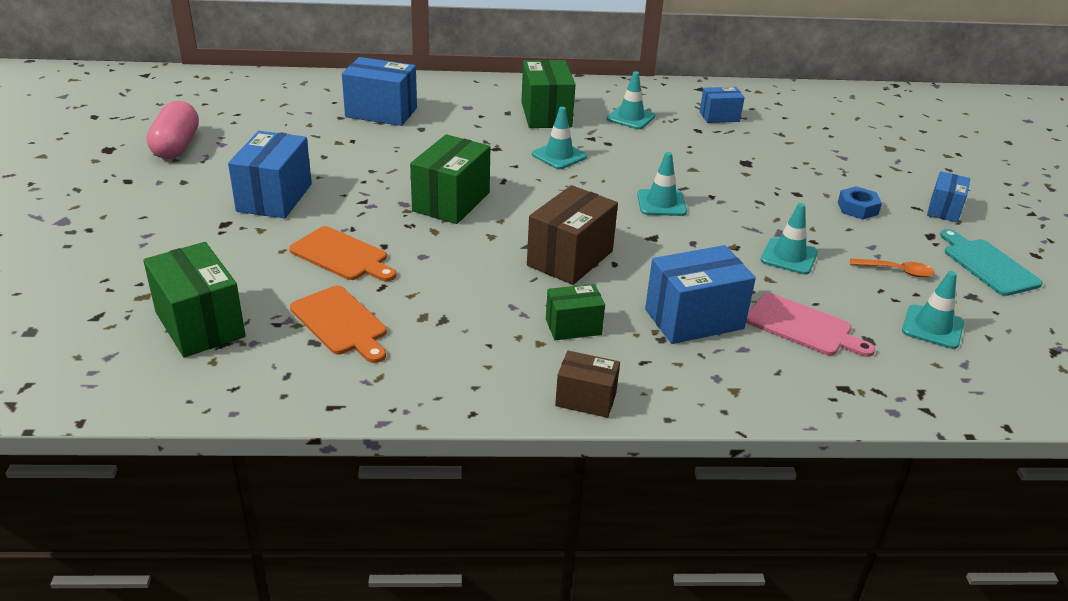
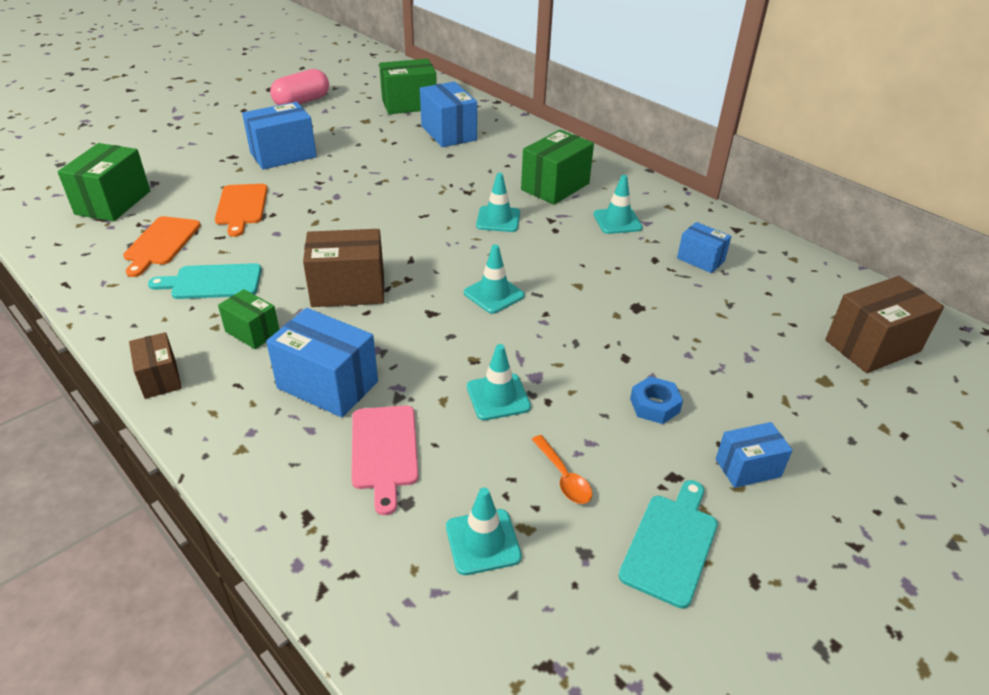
camera: 50 degrees right, 5 degrees up
(451, 202) = (363, 210): green box -> green box (409, 104)
(460, 319) = (212, 282): none -> turquoise cutting board
(873, 119) = (872, 346): none -> brown box

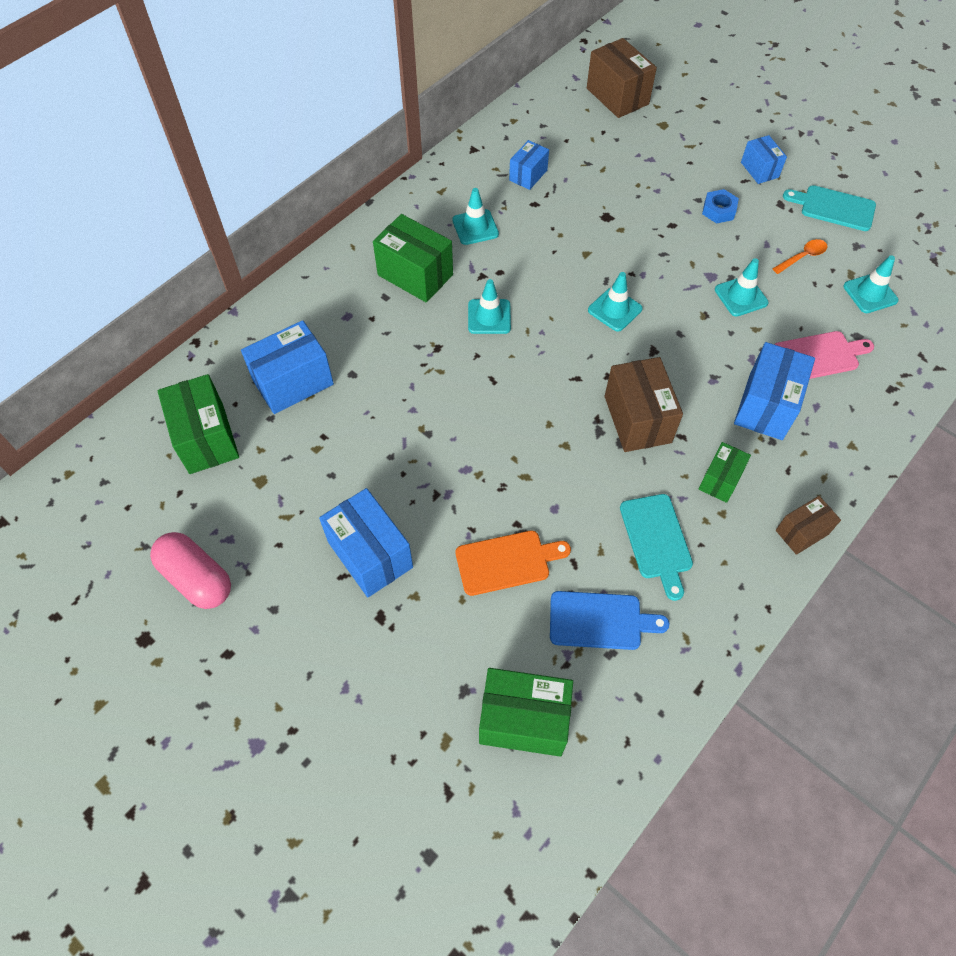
camera: 95 degrees left, 20 degrees up
(161, 243) = (600, 620): orange cutting board -> blue cutting board

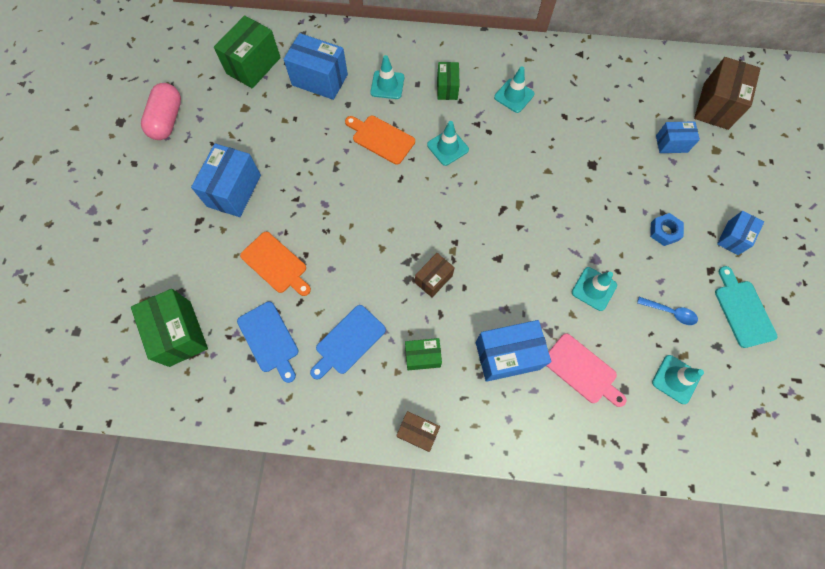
camera: 55 degrees right, 10 degrees up
(415, 275) = (447, 88): green box -> green box, size x0.59
(426, 368) = (381, 138): none -> orange cutting board
(528, 175) = (586, 97): blue box -> blue box (671, 144)
(615, 309) = (514, 215): turquoise traffic cone -> turquoise traffic cone (387, 85)
(637, 419) = (433, 279): brown box -> brown box, size x0.59
(657, 540) = (348, 341): turquoise cutting board -> blue cutting board
(802, 257) = (670, 312): orange spoon -> blue spoon

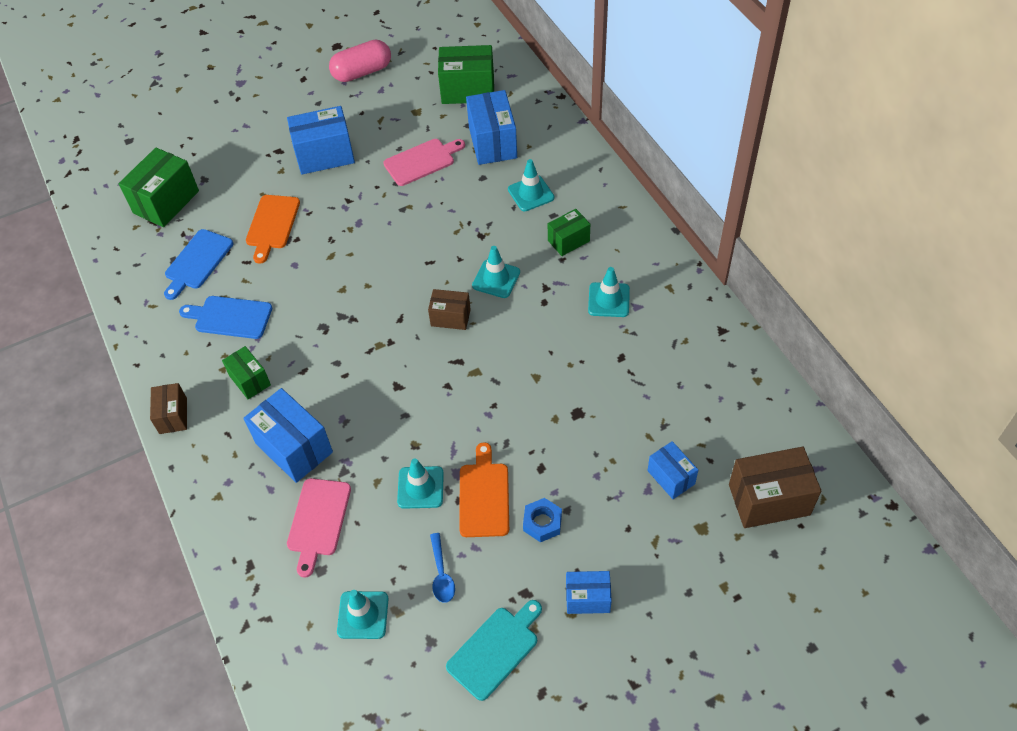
camera: 60 degrees right, 15 degrees down
(298, 131) = (422, 161): none -> pink cutting board
(381, 138) = (463, 223): orange cutting board -> orange cutting board (484, 496)
(433, 279) = (337, 346): brown box -> brown box (450, 317)

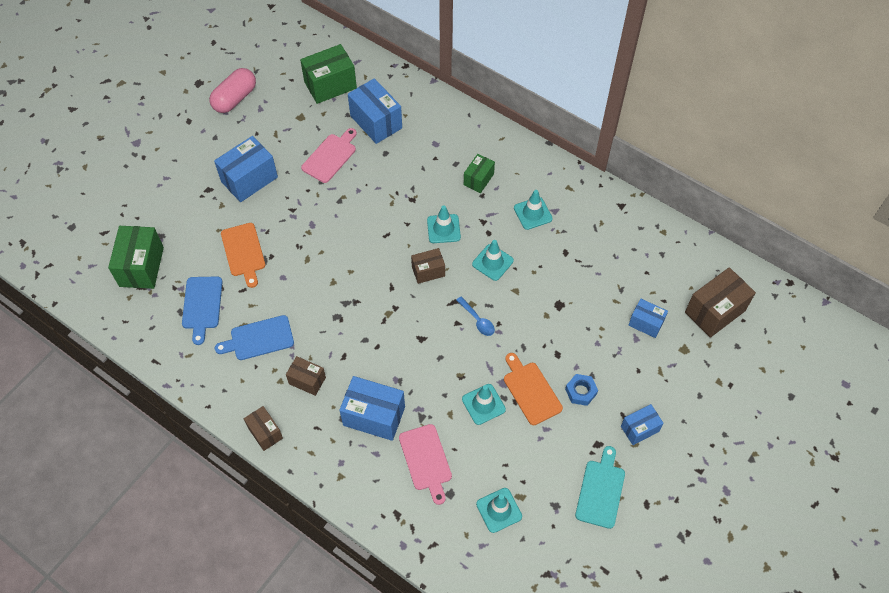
camera: 30 degrees left, 5 degrees up
(250, 380) = (307, 380): green box -> brown box
(441, 574) = (535, 457): blue spoon -> blue spoon (477, 320)
(531, 193) = (429, 152): turquoise traffic cone -> turquoise traffic cone (492, 262)

